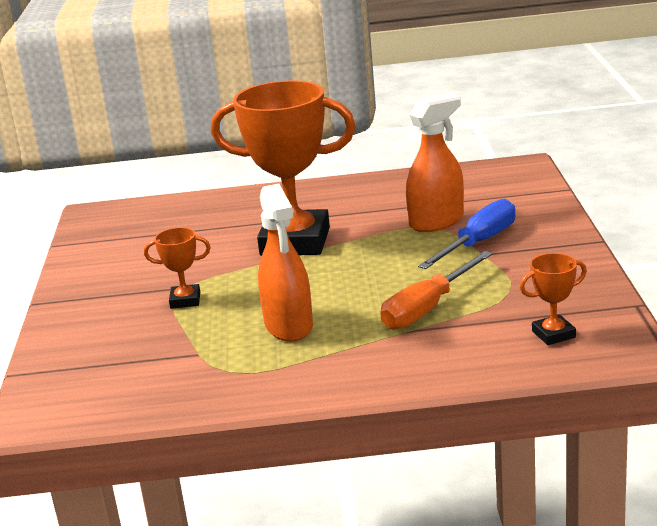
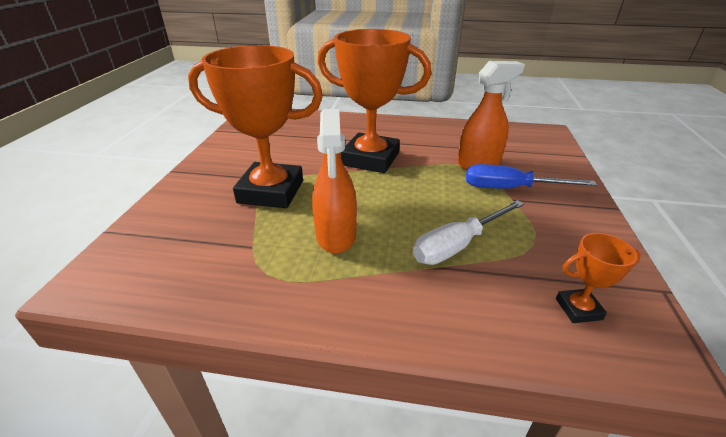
camera: 10 degrees right, 10 degrees up
(185, 300) = (271, 191): orange trophy -> orange trophy, size x2.33
(427, 308) = (458, 245): orange screwdriver -> white screwdriver
(478, 243) = (510, 188): blue screwdriver -> blue screwdriver turned 135 degrees counterclockwise

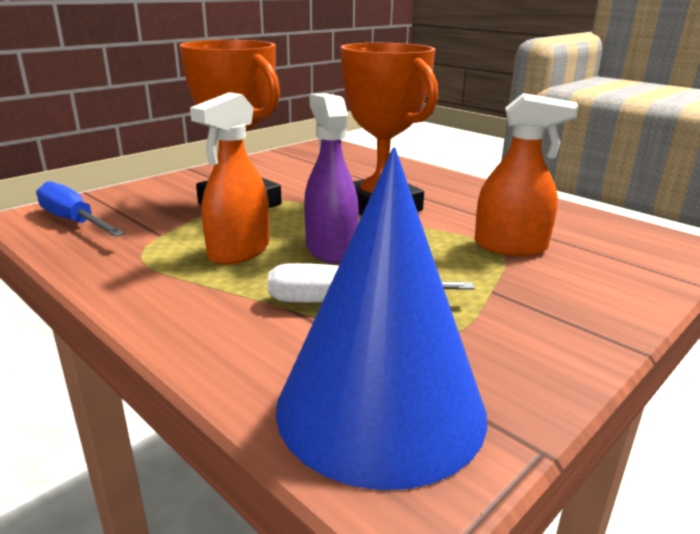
camera: 35 degrees right, 10 degrees down
(391, 207) = (330, 249): none -> purple spray bottle
(510, 188) = (508, 280): blue screwdriver -> blue screwdriver (74, 221)
(578, 309) = (380, 407): orange trophy -> blue cone

